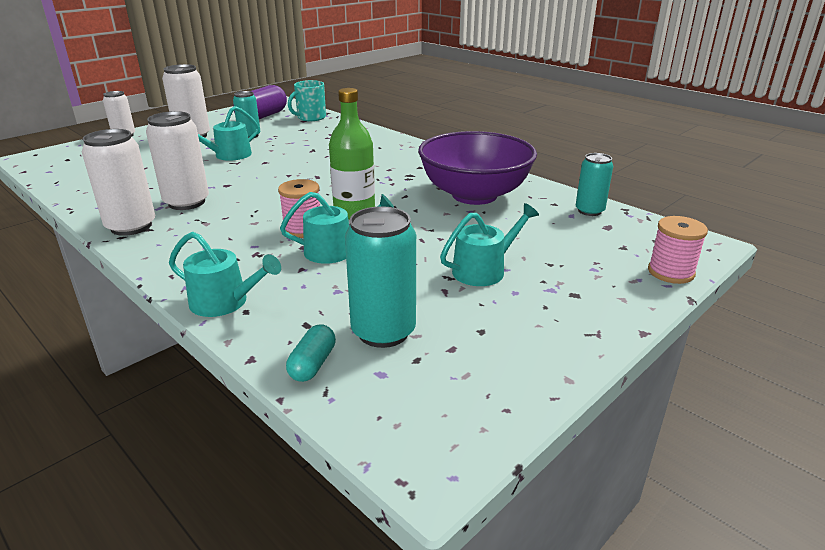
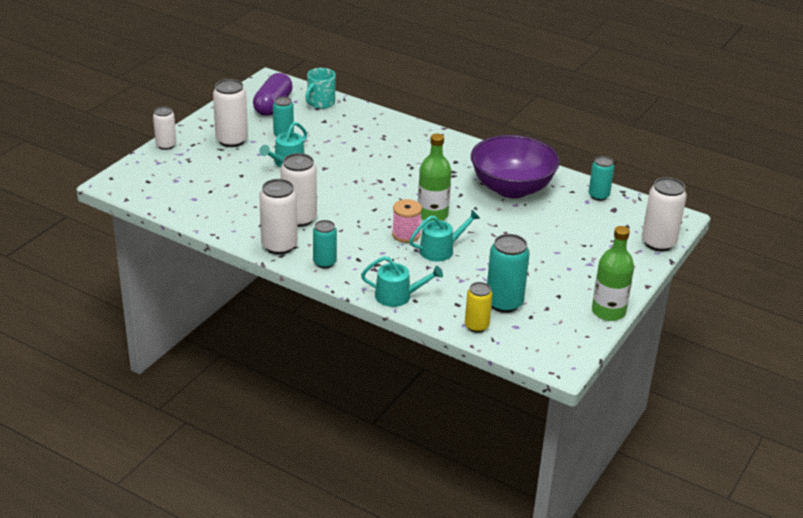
camera: 15 degrees left, 5 degrees up
(166, 250) = (324, 262): none -> turquoise can
(313, 364) = (476, 326): turquoise capsule -> yellow can
(484, 270) = (544, 254): turquoise watering can -> none
(561, 368) = (608, 312): none -> green bottle
(670, 272) = (658, 243): pink spool -> white can

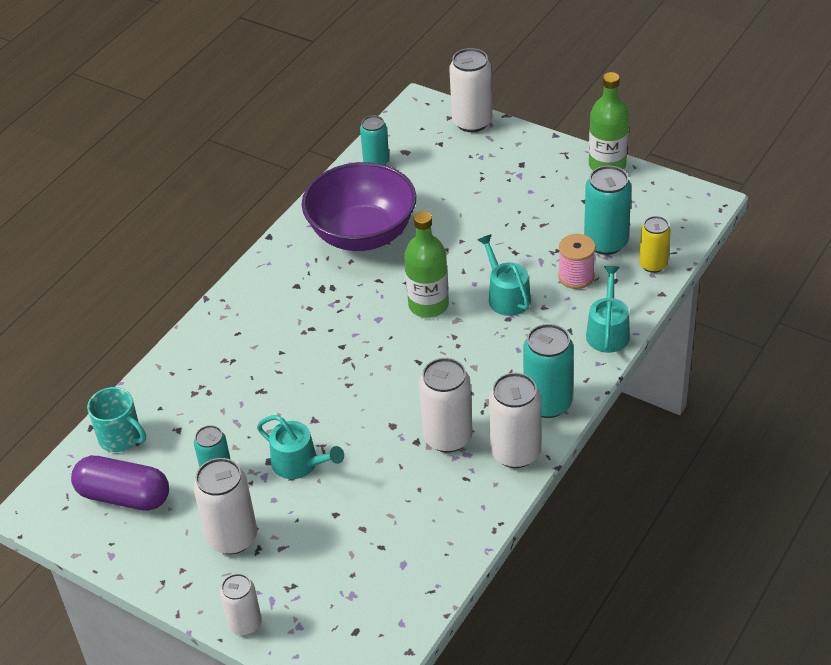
camera: 85 degrees left, 10 degrees up
(324, 262) = (547, 403): turquoise can -> turquoise can, size x1.58
(406, 235) = (476, 328): pink spool -> pink spool (576, 276)

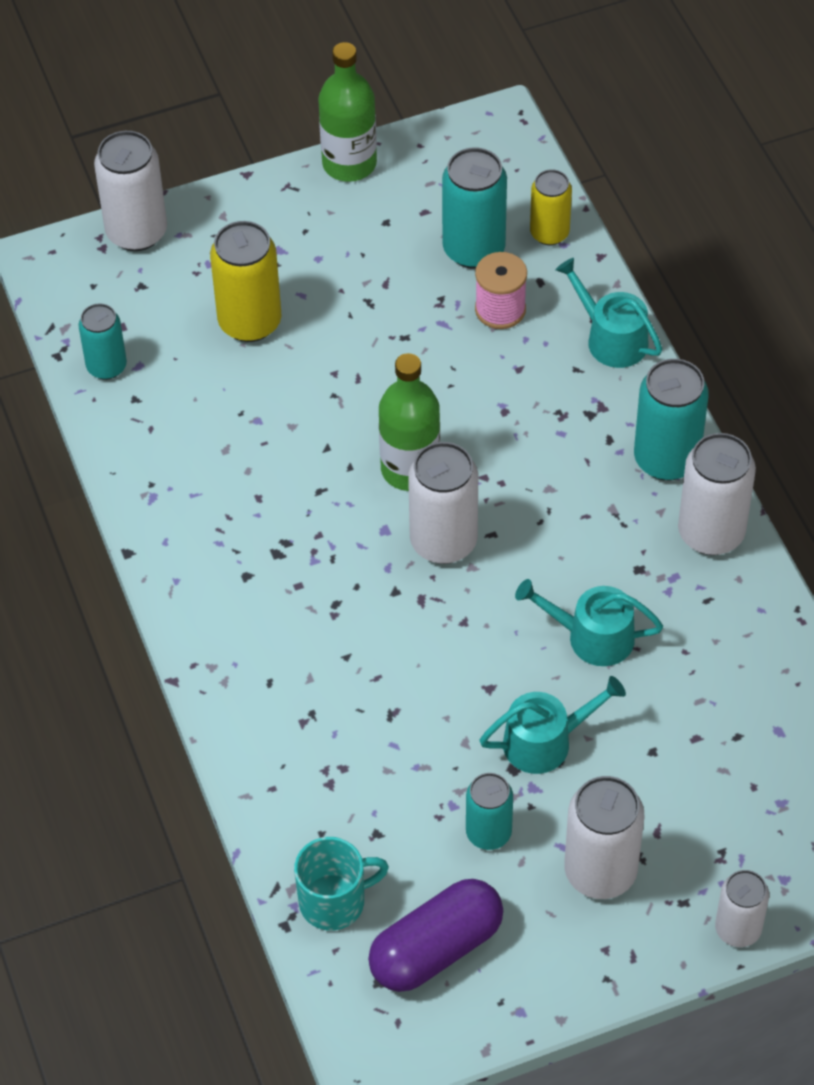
camera: 55 degrees left, 10 degrees up
(362, 234) = (223, 458): purple bowl -> none
(448, 437) = (633, 579): white can -> white can (443, 541)
(460, 192) = (250, 322): none -> yellow can
(506, 296) = (468, 390): turquoise watering can -> turquoise watering can (592, 637)

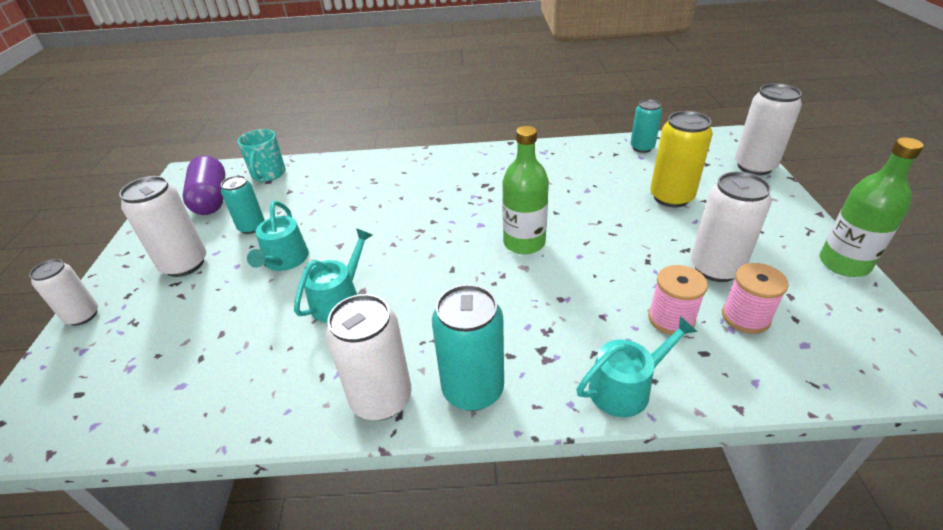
camera: 110 degrees right, 15 degrees down
(443, 541) = (458, 246): white can -> white can (715, 268)
(473, 249) = (745, 317): turquoise can -> pink spool
(549, 233) = (770, 375): yellow can -> none

